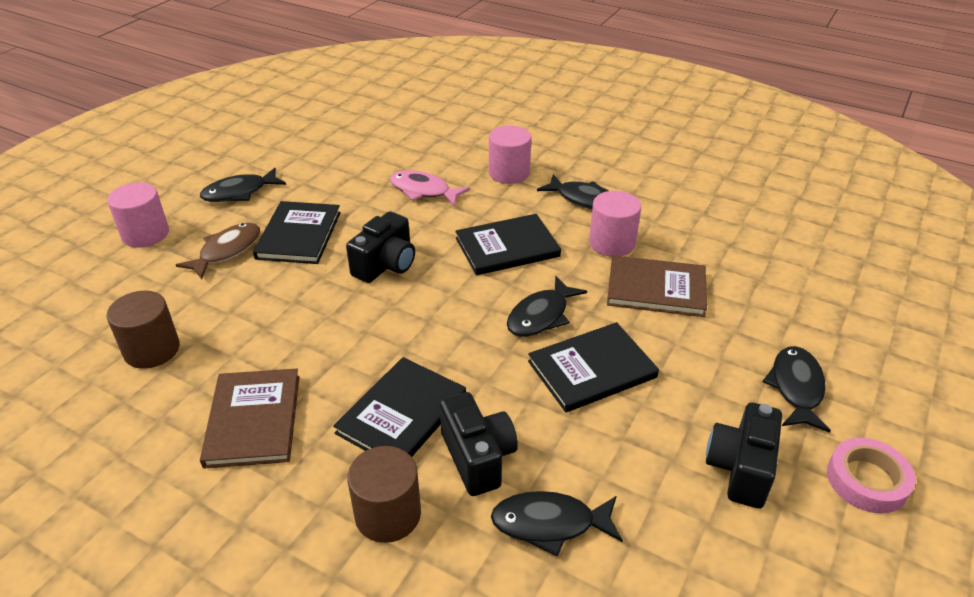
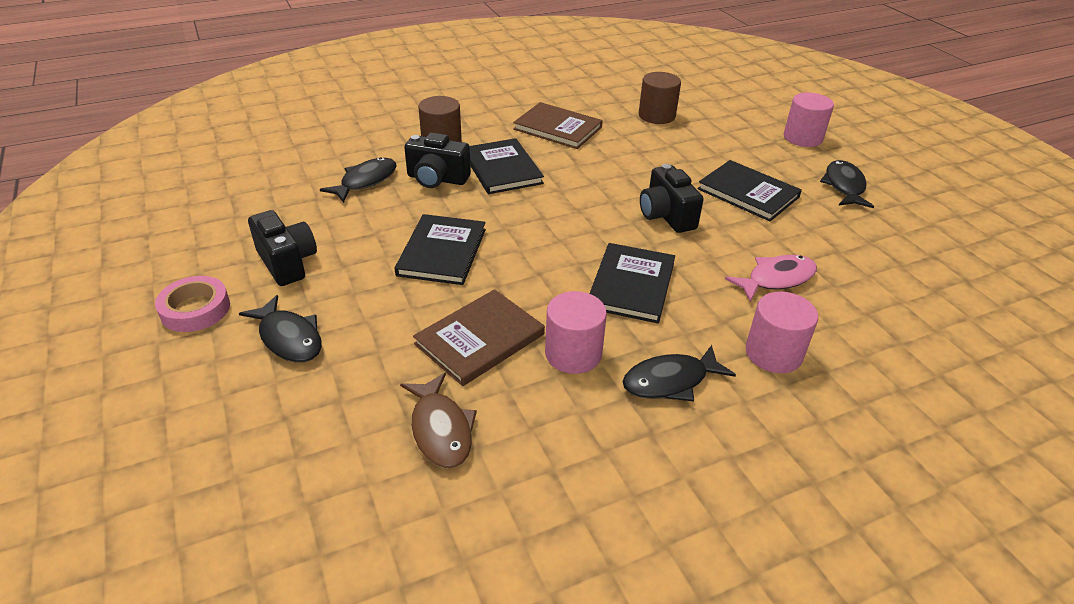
camera: 125 degrees right, 0 degrees up
(227, 251) = (750, 160): brown fish -> brown fish (441, 429)
(541, 316) = (523, 258): black fish -> none

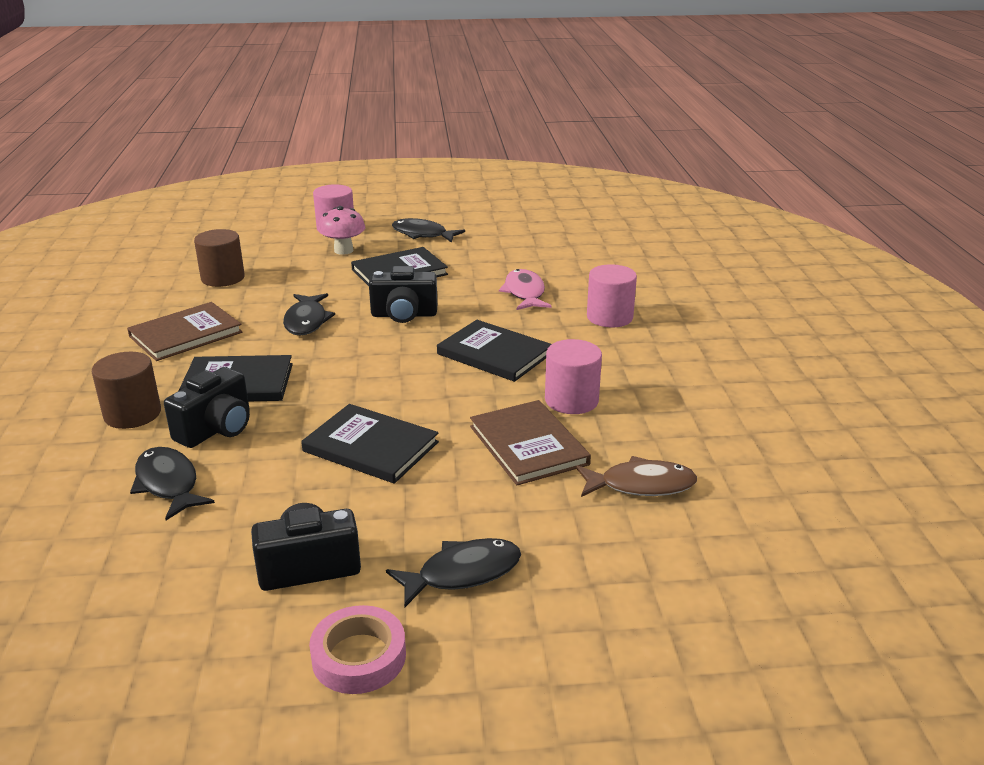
camera: 70 degrees left, 10 degrees down
(670, 381) = (623, 364): black fish -> black fish (306, 321)
(761, 153) = (343, 250): none -> pink mushroom

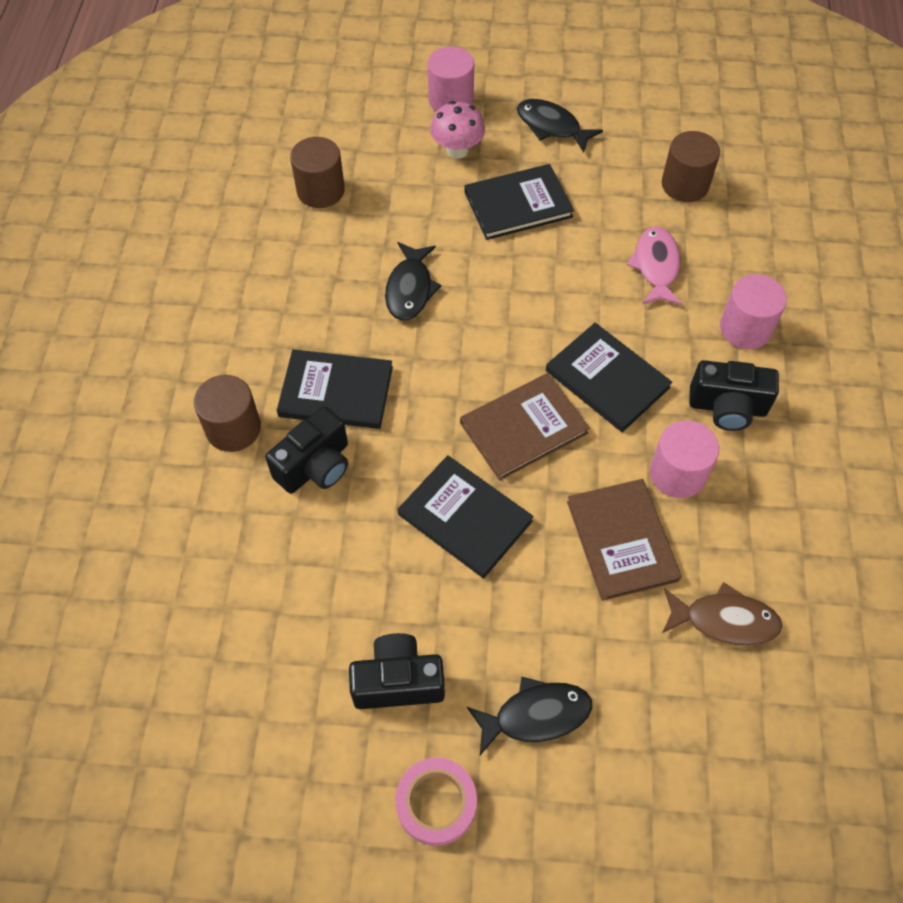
camera: 10 degrees right, 30 degrees up
(168, 484) = (271, 544): black fish -> none
(186, 334) = (282, 296): brown book -> brown book (523, 428)
(404, 315) = (516, 291): black camera -> black camera (727, 407)
(539, 253) = (685, 185): none -> brown cylinder

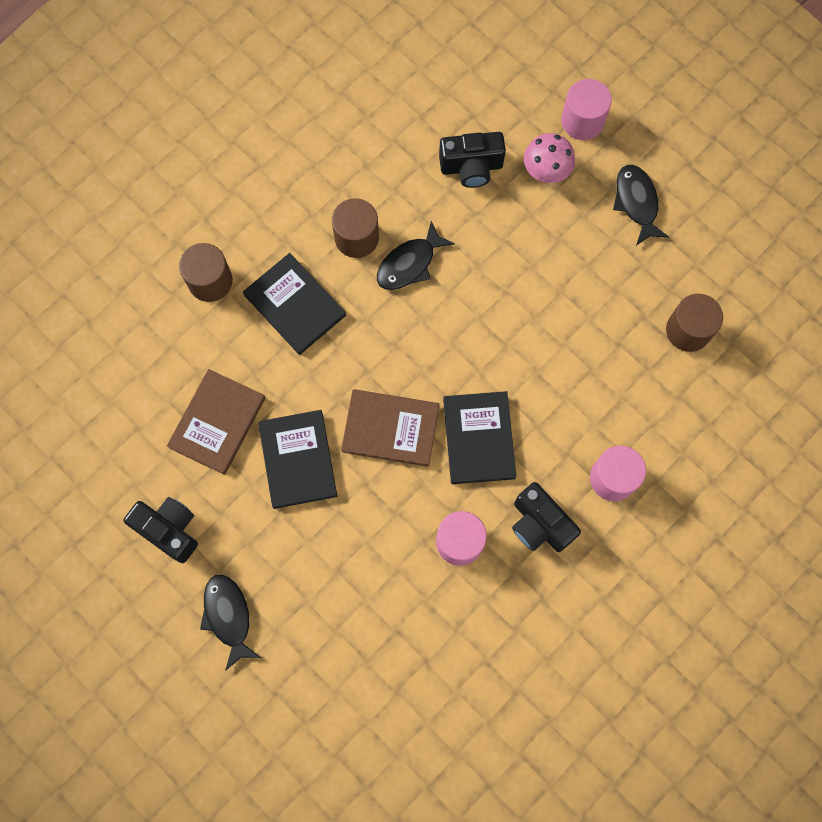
camera: 40 degrees right, 15 degrees up
(315, 466) = (238, 349): black camera -> black camera (471, 167)
(320, 190) = (418, 133): brown cylinder -> brown cylinder (356, 237)
(436, 803) = (130, 617): pink tape -> none
(518, 204) = (547, 252): black book -> none
(535, 715) = (228, 616): black fish -> black fish turned 135 degrees counterclockwise
(622, 540) = (380, 555): brown book -> brown book (217, 422)
(656, 266) = (598, 380): pink fish -> none
(724, 620) = (393, 658): brown fish -> none

